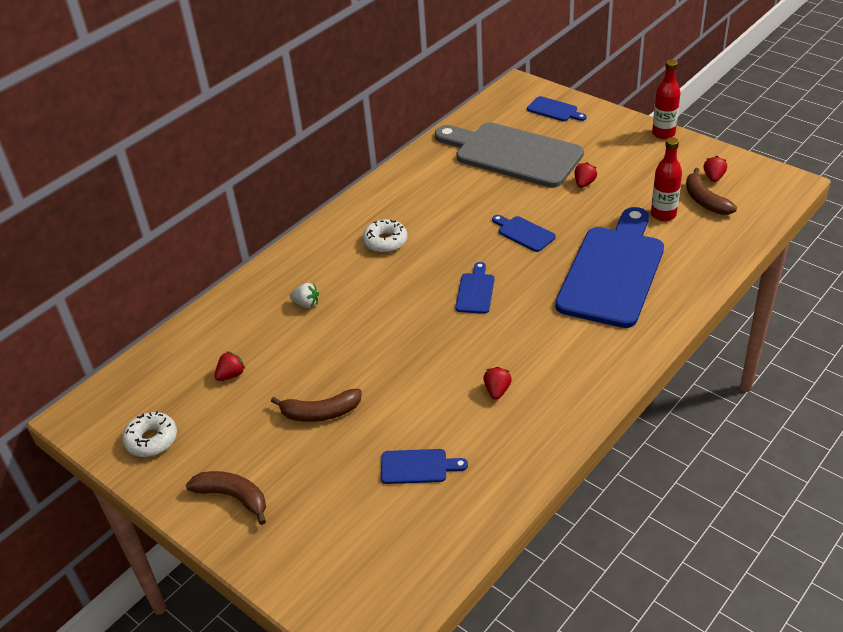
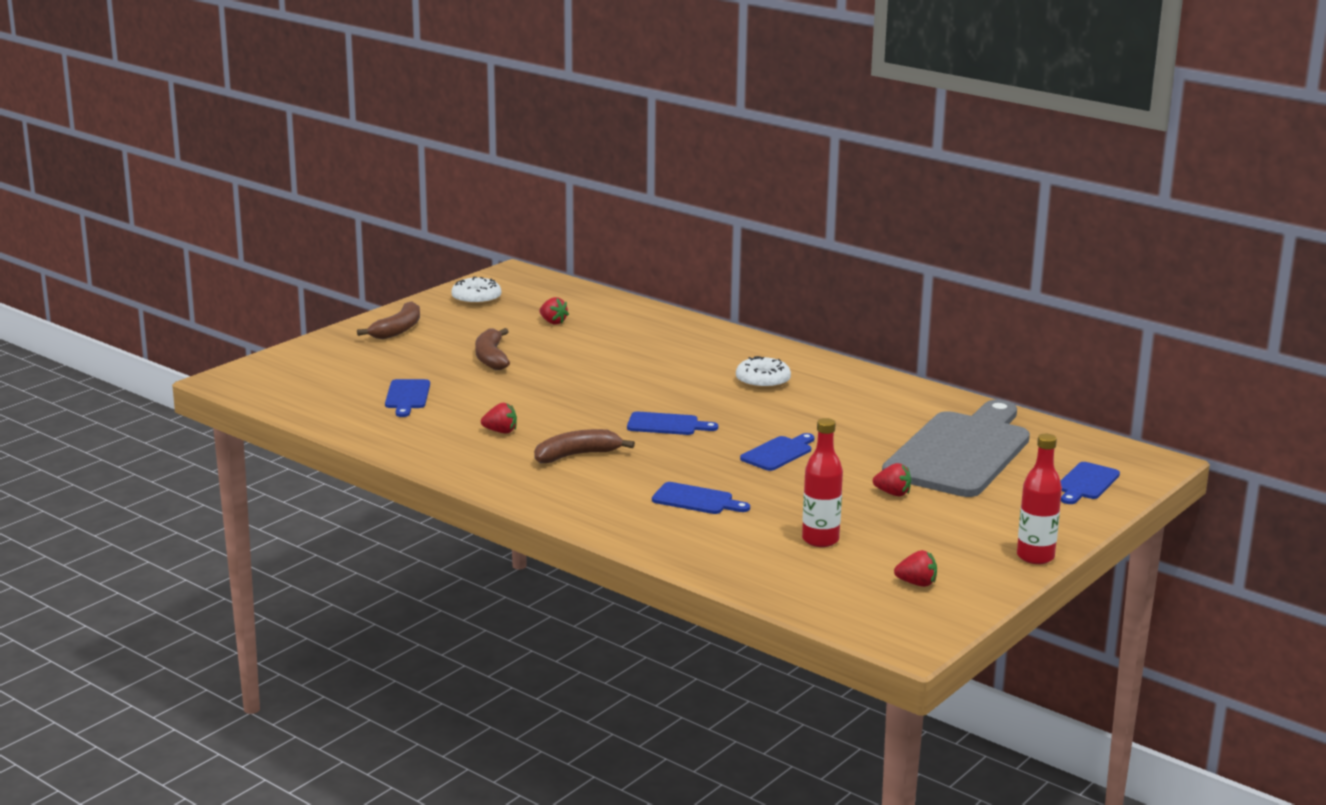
camera: 85 degrees right, 20 degrees down
(306, 304) = (655, 348): white strawberry -> none
(613, 271) = (696, 500): blue cutting board -> blue cutting board, size x0.42
(705, 200) = (856, 571): brown banana -> brown banana (577, 455)

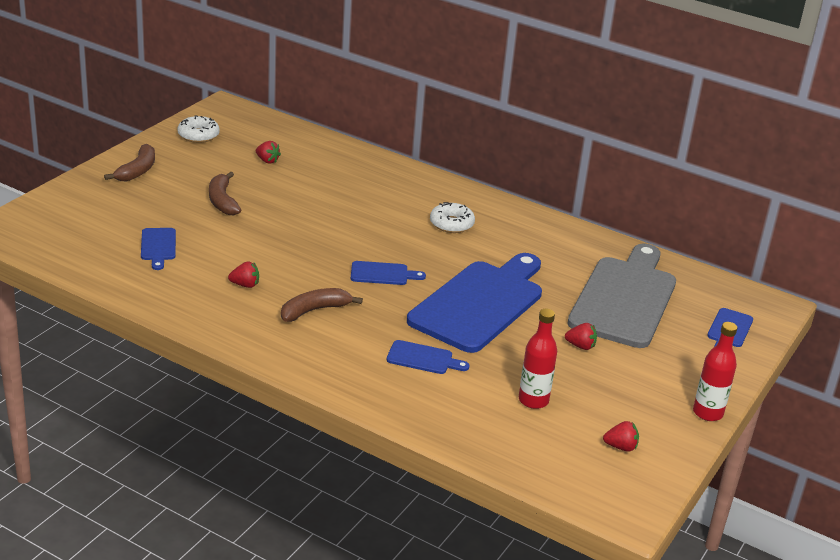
camera: 10 degrees left, 10 degrees up
(778, 453) = (480, 303): blue cutting board -> blue cutting board, size x2.41

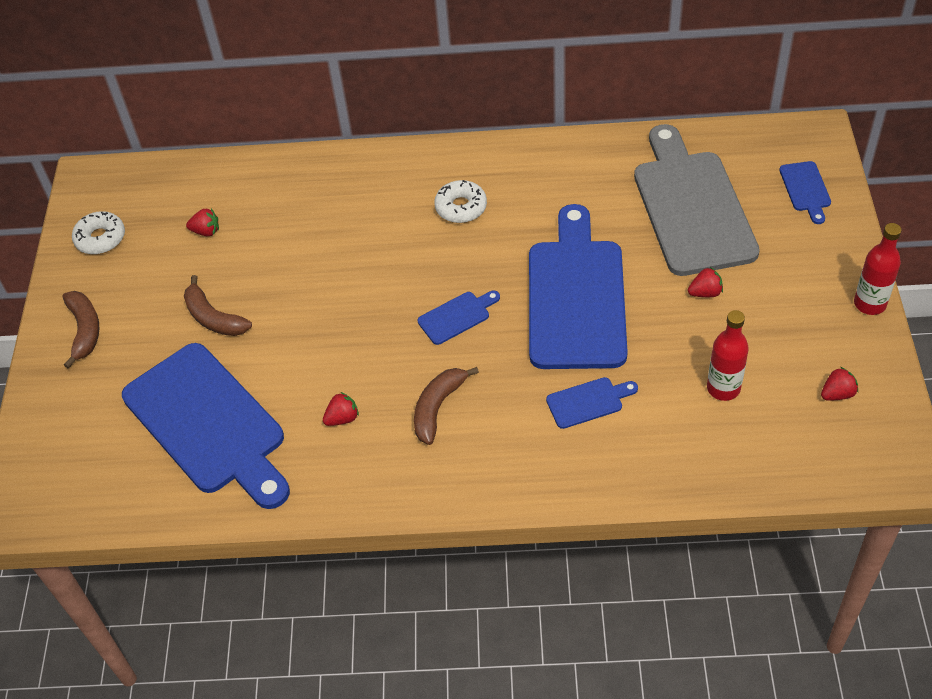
camera: 25 degrees left, 20 degrees up
(158, 246) = (208, 423): blue cutting board -> blue cutting board, size x2.41

